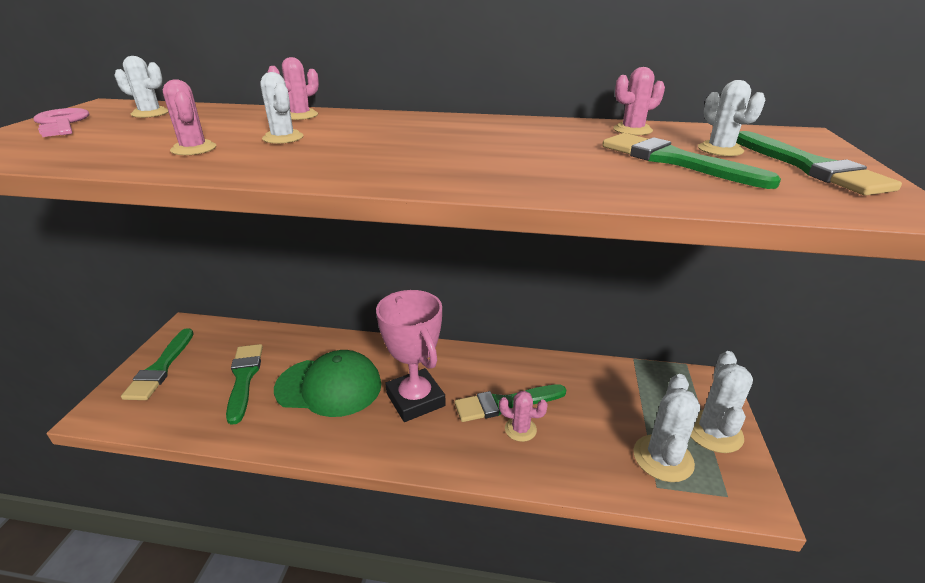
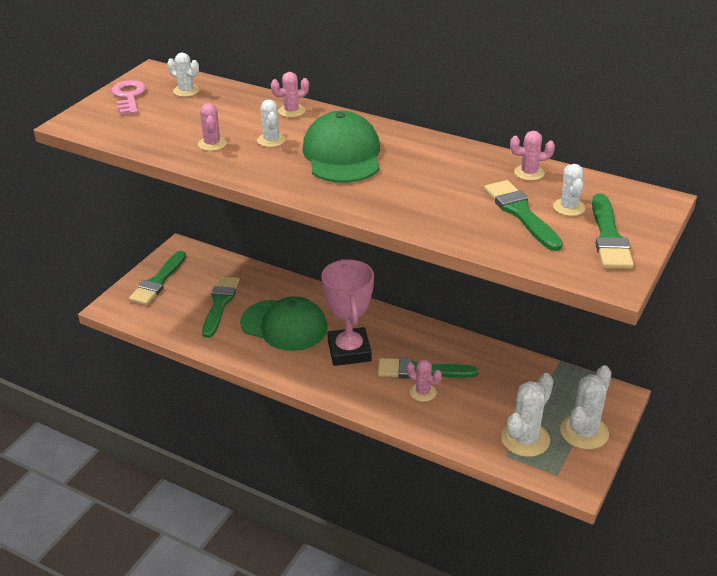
camera: 20 degrees right, 5 degrees up
(390, 139) = (342, 155): none -> green cap

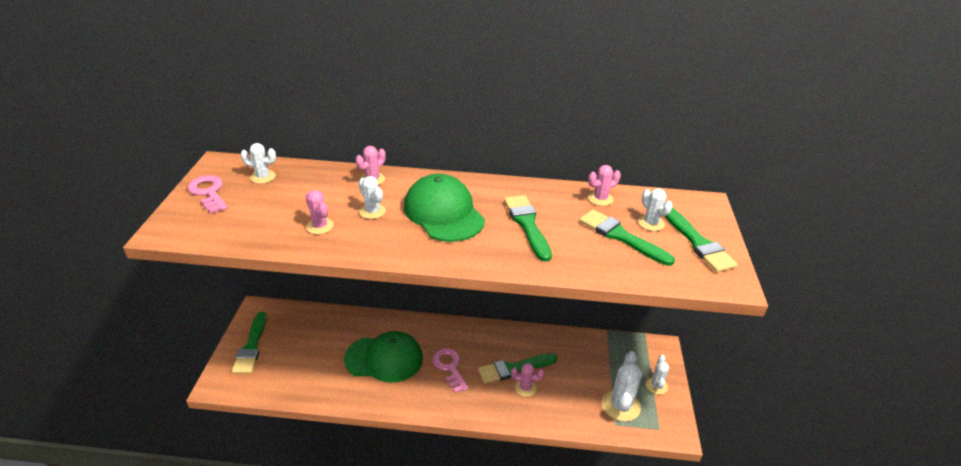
camera: 25 degrees left, 0 degrees up
(220, 304) = (318, 353): green brush -> green brush (527, 224)
(349, 351) = (449, 367): pink trophy -> pink key
(584, 432) = (656, 385): white cactus -> white cactus, size x0.59

